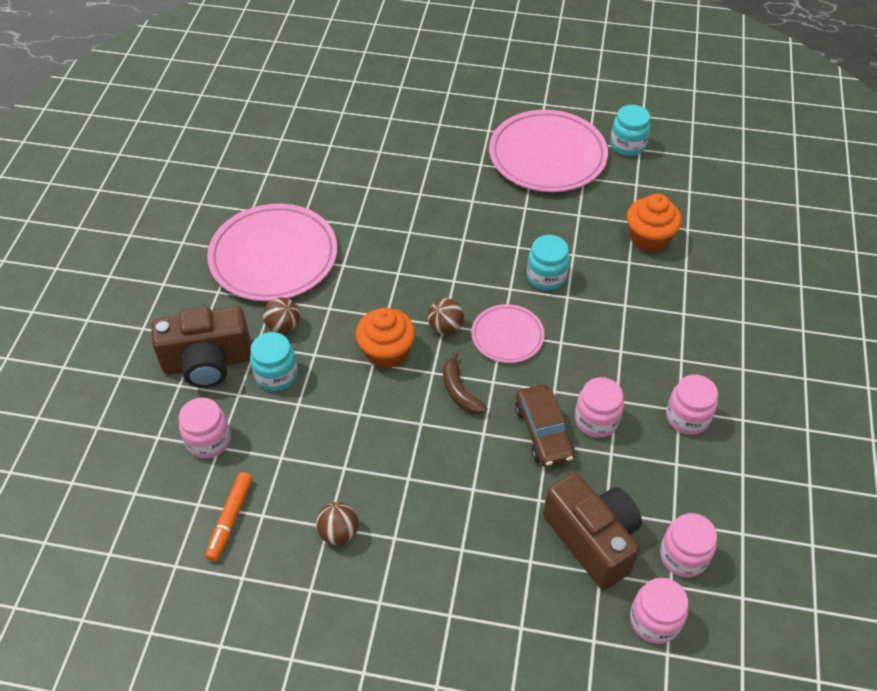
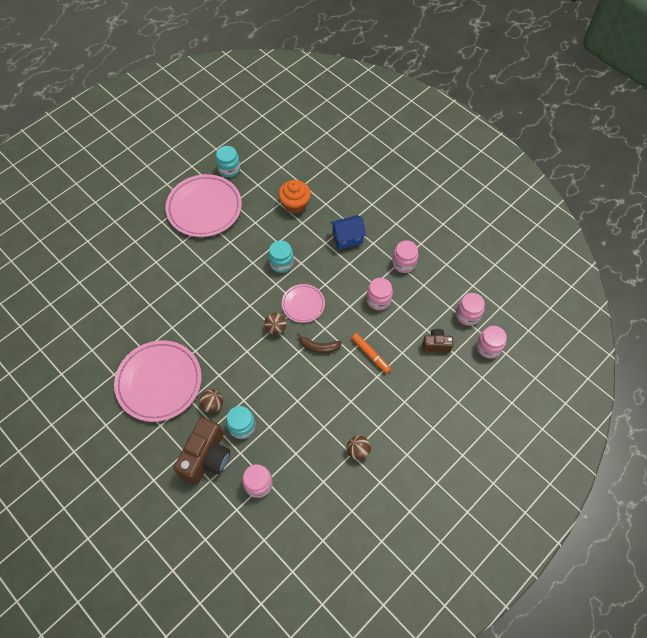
camera: 55 degrees left, 10 degrees up
(230, 519) = (314, 498): orange marker -> orange marker (370, 355)
(386, 352) = (269, 365): orange cupcake -> none
(543, 432) = (368, 326): brown car -> none
(592, 539) = (436, 344): brown camera -> brown camera, size x0.53
(657, 326) = (347, 238): none -> blue house

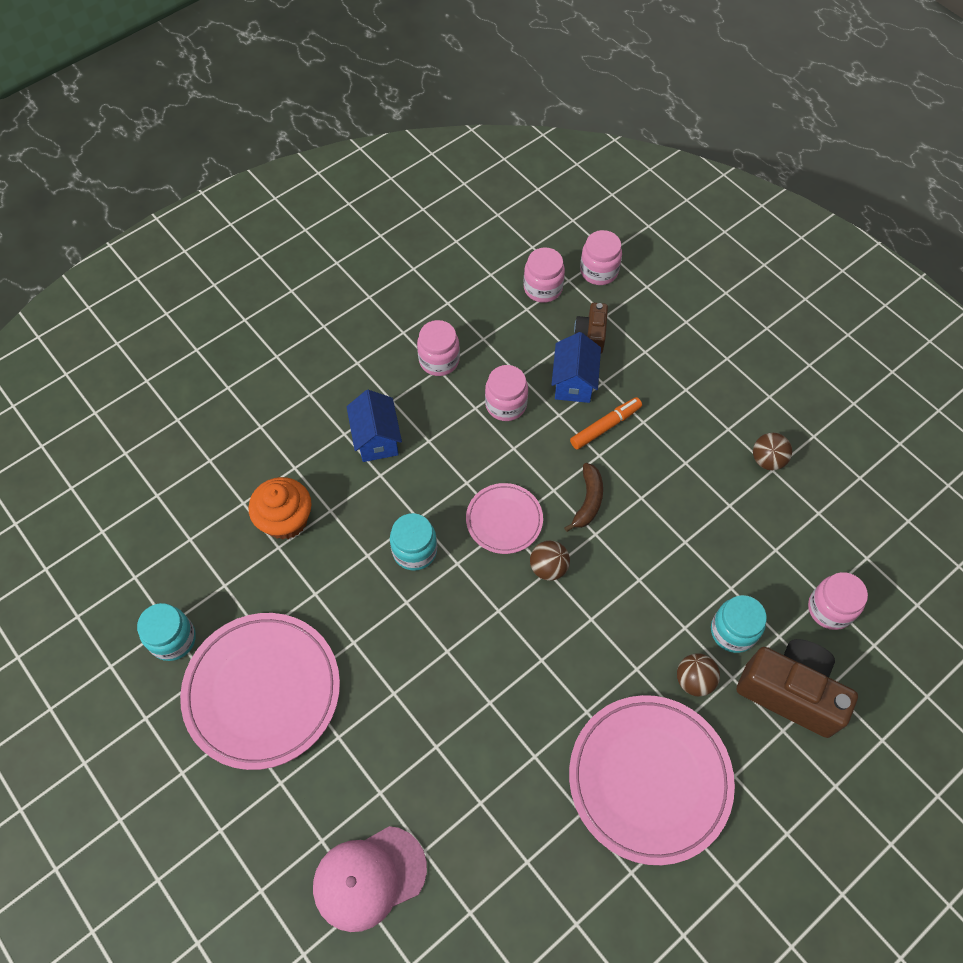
camera: 85 degrees left, 0 degrees up
(117, 261) = (369, 878): none -> pink cap
(399, 336) = (574, 382): none -> blue house

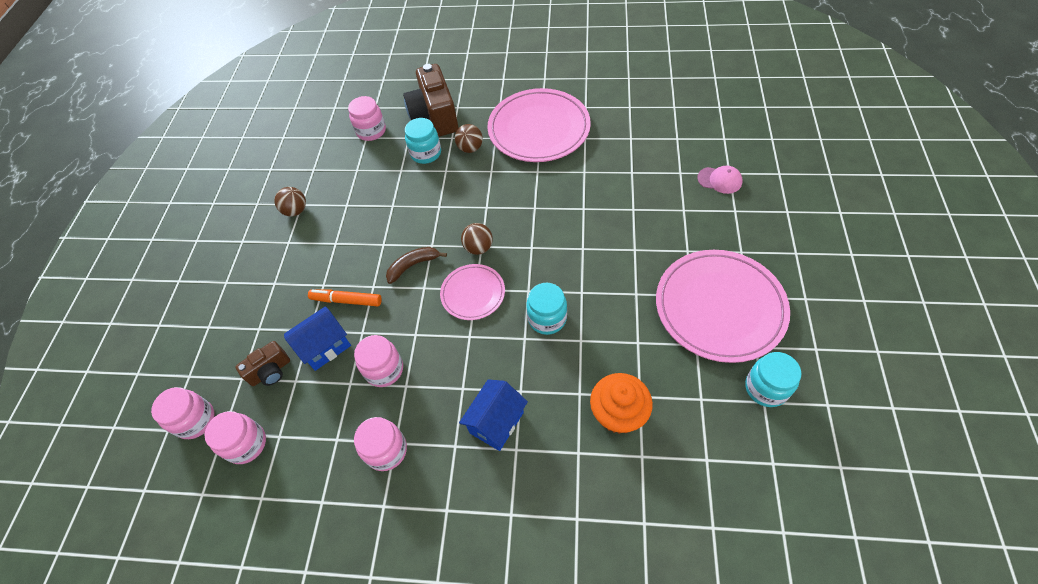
camera: 130 degrees left, 5 degrees down
(369, 878) = (719, 180): pink cap -> pink cap, size x0.57

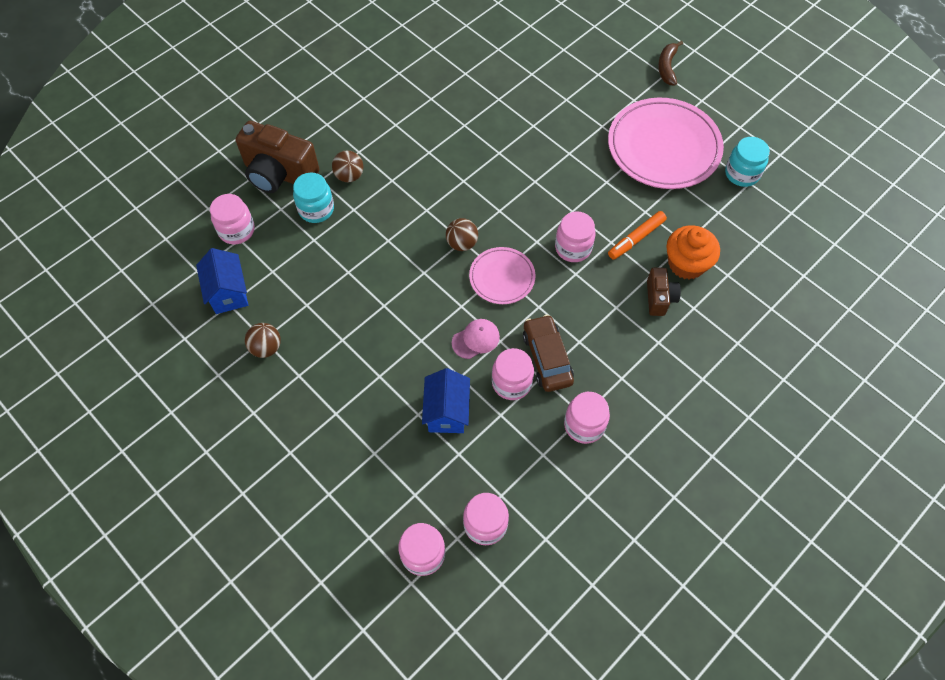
camera: 55 degrees left, 5 degrees up
(270, 371) = (430, 467): brown camera -> brown camera (659, 298)
(346, 300) = (415, 368): orange marker -> orange marker (636, 238)
(413, 265) = (430, 298): brown banana -> brown banana (667, 67)
(427, 377) = (547, 358): none -> brown car
(496, 422) = (627, 339): blue house -> blue house (228, 293)
(539, 129) = (385, 118): pink plate -> none
(547, 318) = (573, 248): turquoise jar -> pink jar
(719, 180) = (563, 59): pink cap -> pink cap (476, 339)

